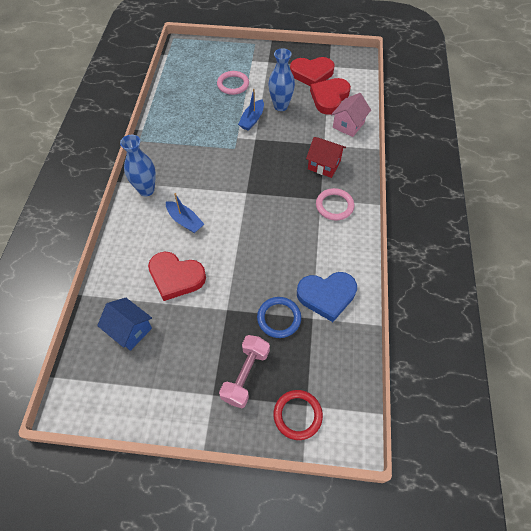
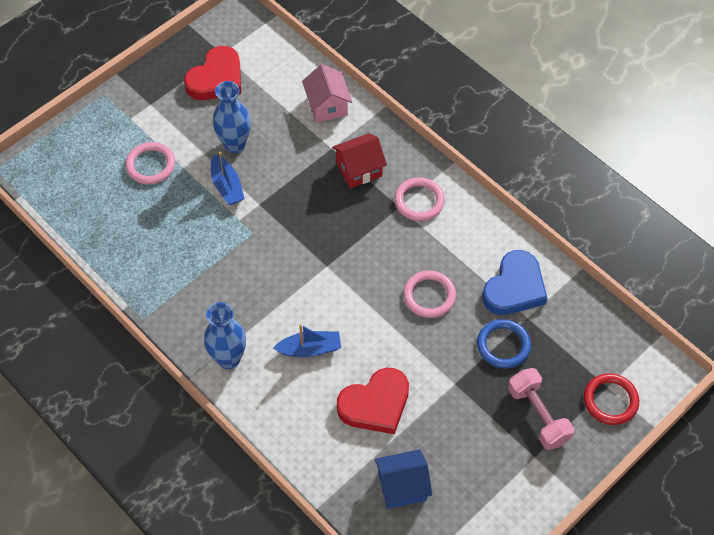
camera: 50 degrees left, 0 degrees up
(275, 254) = (429, 296): none -> pink ring
(329, 98) = (271, 91): red heart -> none

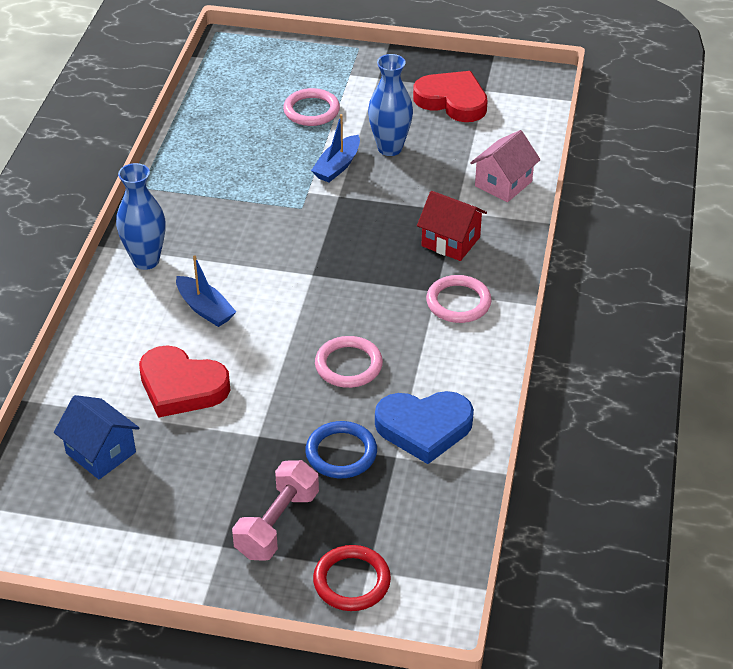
camera: 55 degrees right, 15 degrees down
(216, 78) = (452, 101): red heart -> red heart turned 150 degrees counterclockwise

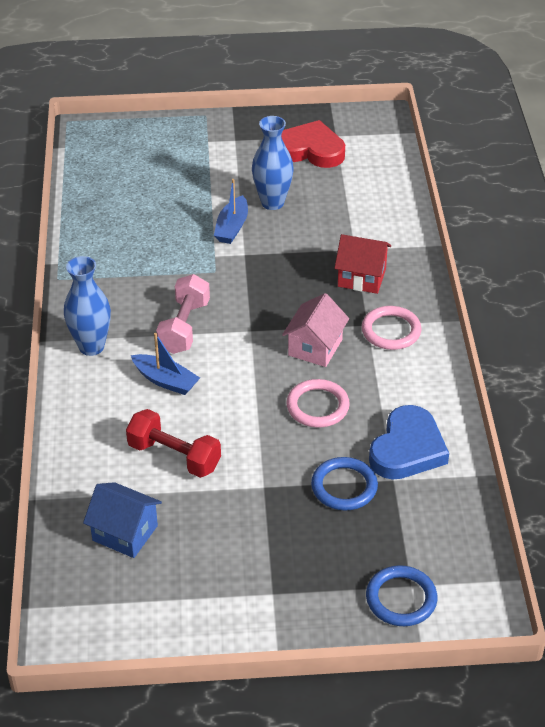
camera: 15 degrees left, 0 degrees up
(181, 386) = (174, 456): red heart -> red dumbbell
(277, 524) = (314, 563): pink dumbbell -> pink dumbbell (184, 327)
(311, 110) = (187, 180): pink ring -> none
(352, 581) = (401, 599): red ring -> blue ring
(424, 428) = (407, 449): blue heart -> blue heart turned 45 degrees counterclockwise
(503, 184) = (386, 217): pink house -> pink house (315, 347)

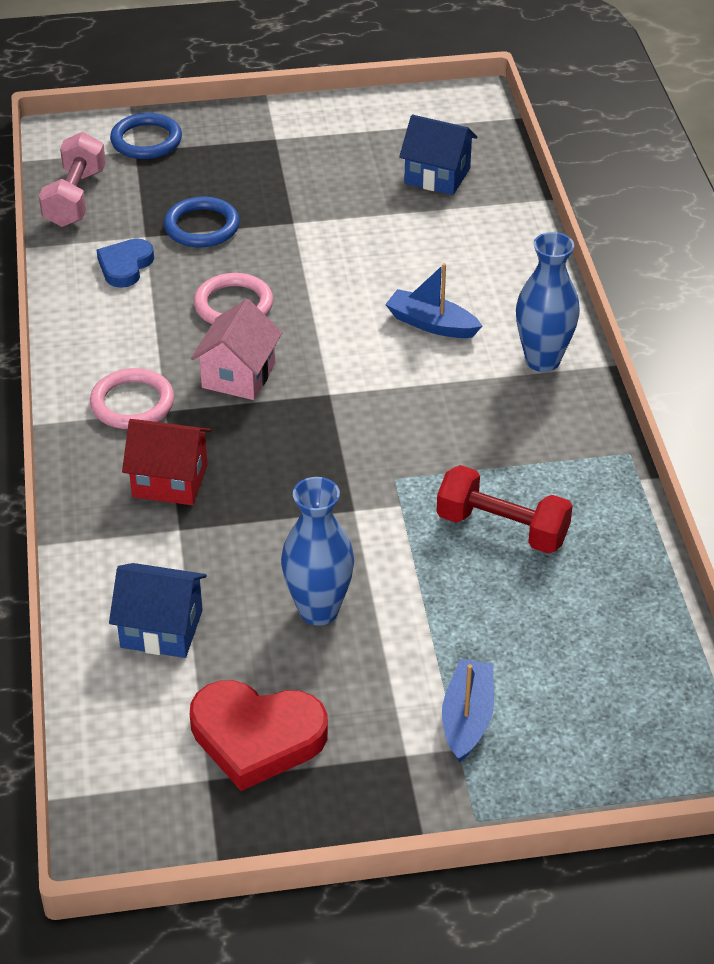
camera: 175 degrees right, 0 degrees up
(174, 456) = (401, 245): red dumbbell -> red dumbbell (502, 528)
(184, 327) = (423, 393): pink dumbbell -> pink dumbbell (75, 198)
(232, 227) = (381, 557): blue boat -> blue boat (467, 718)
(362, 198) = (161, 629): none -> blue house
(407, 449) = (125, 266): blue heart -> blue heart, size x0.61

